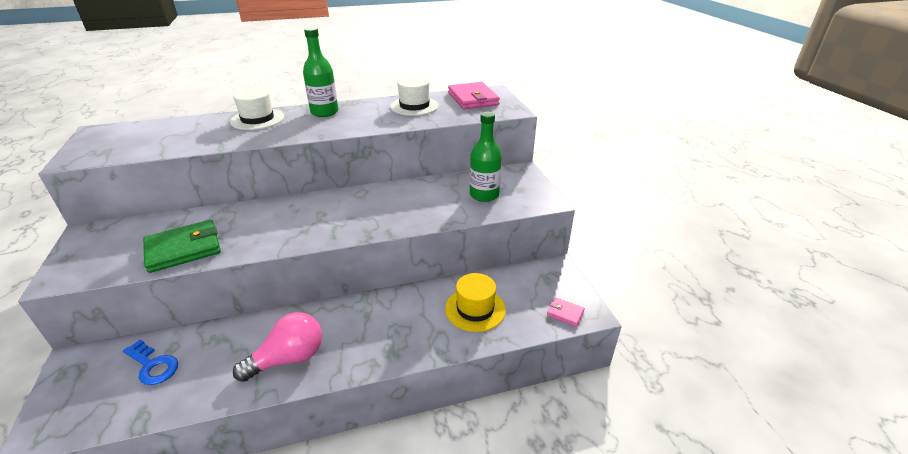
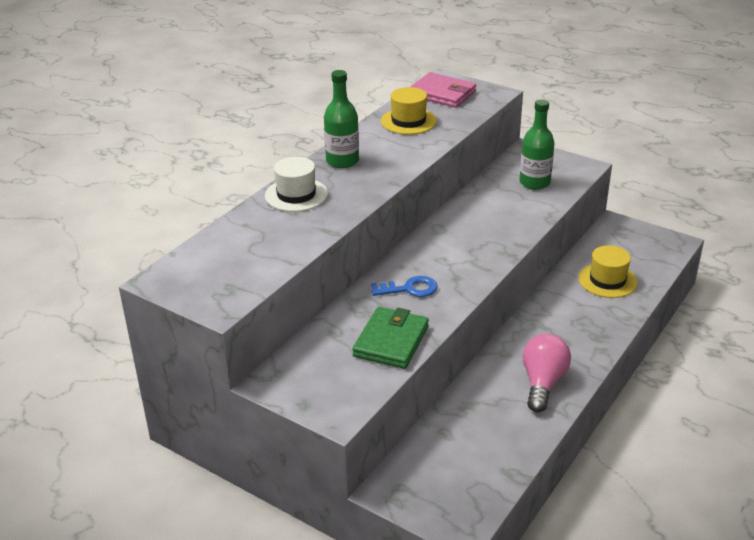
camera: 40 degrees left, 0 degrees up
(153, 365) = (456, 450): blue key -> blue key (410, 289)
(414, 106) = (408, 121): white hat -> yellow hat
(565, 313) = (664, 250): pink wallet -> none

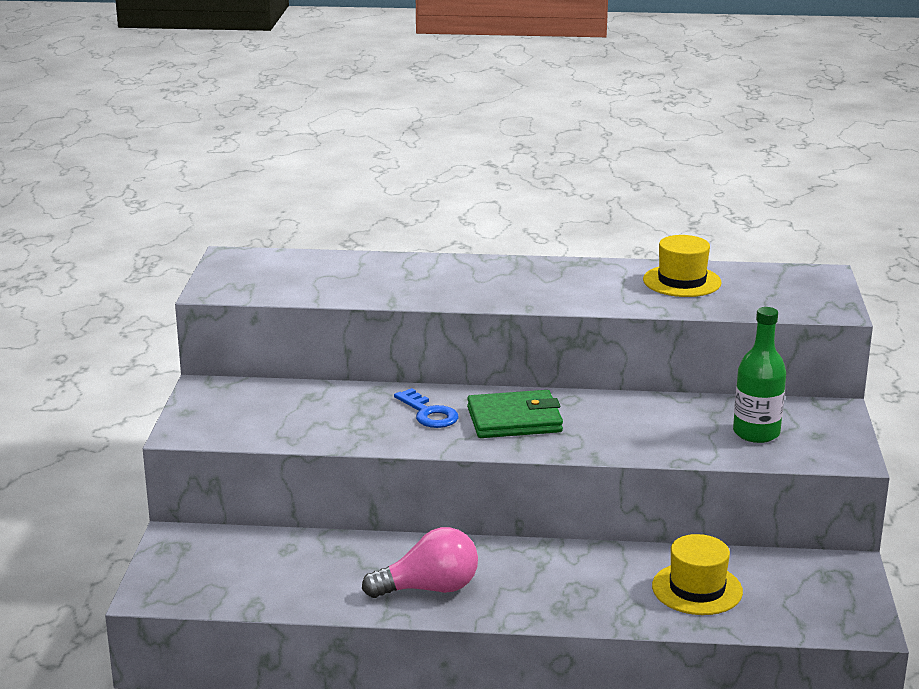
camera: 60 degrees right, 10 degrees down
(296, 195) = (444, 269): white hat -> none
(342, 161) = (541, 272): green bottle -> none
(391, 341) = (324, 427): green wallet -> green wallet (514, 420)
(442, 94) = (782, 282): pink wallet -> none

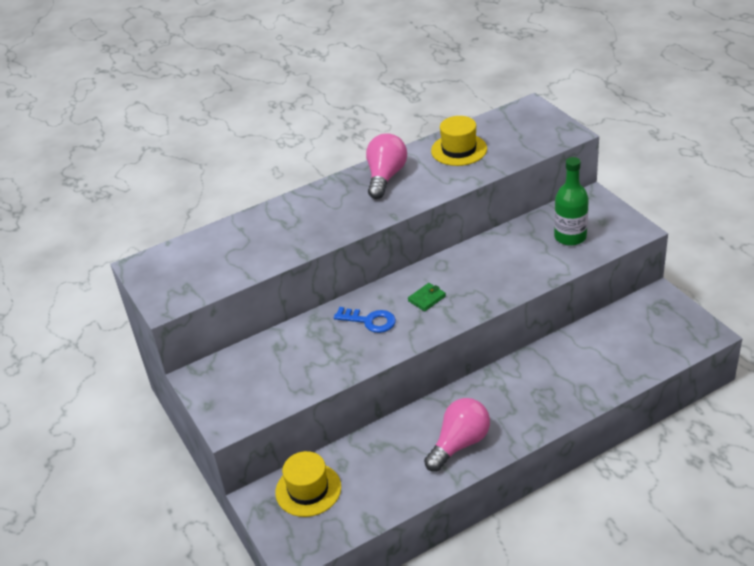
camera: 30 degrees left, 15 degrees up
(514, 420) = (427, 298): green wallet -> green wallet, size x0.49
(567, 275) = (385, 177): none -> pink light bulb
(697, 589) = (602, 356): yellow hat -> yellow hat (308, 489)

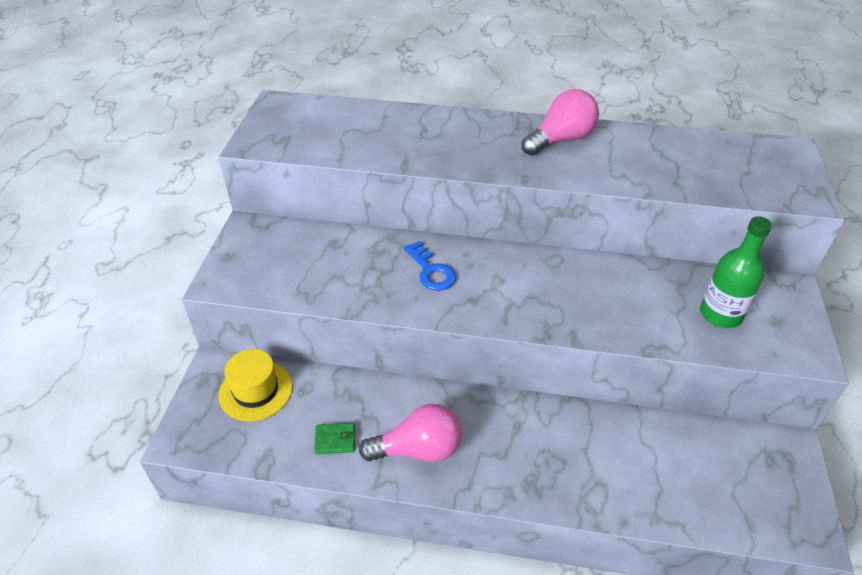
camera: 35 degrees right, 5 degrees up
(427, 298) = (504, 284): green wallet -> green wallet (335, 440)
(459, 150) = (663, 152): yellow hat -> none

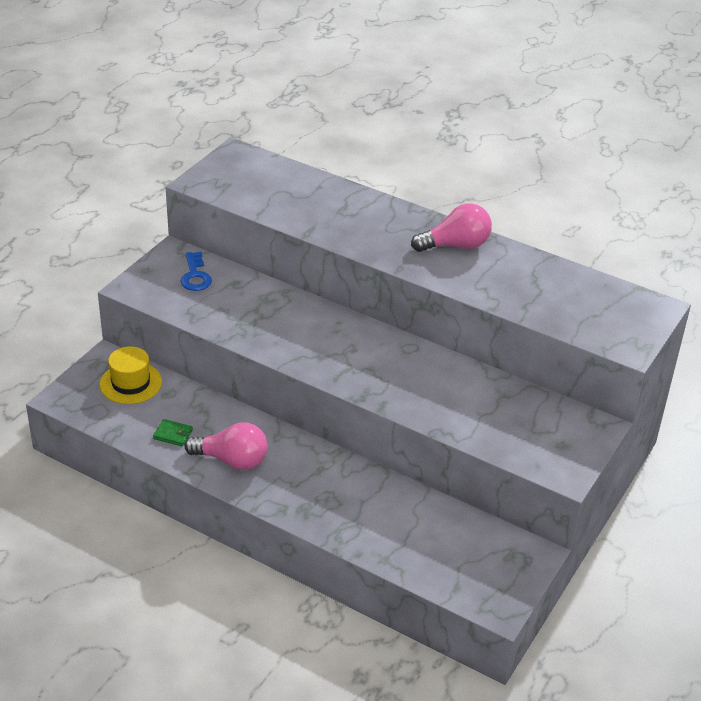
camera: 20 degrees right, 5 degrees down
(431, 271) = (301, 326): blue key -> blue key (195, 276)
(720, 314) = (517, 426): green bottle -> none

